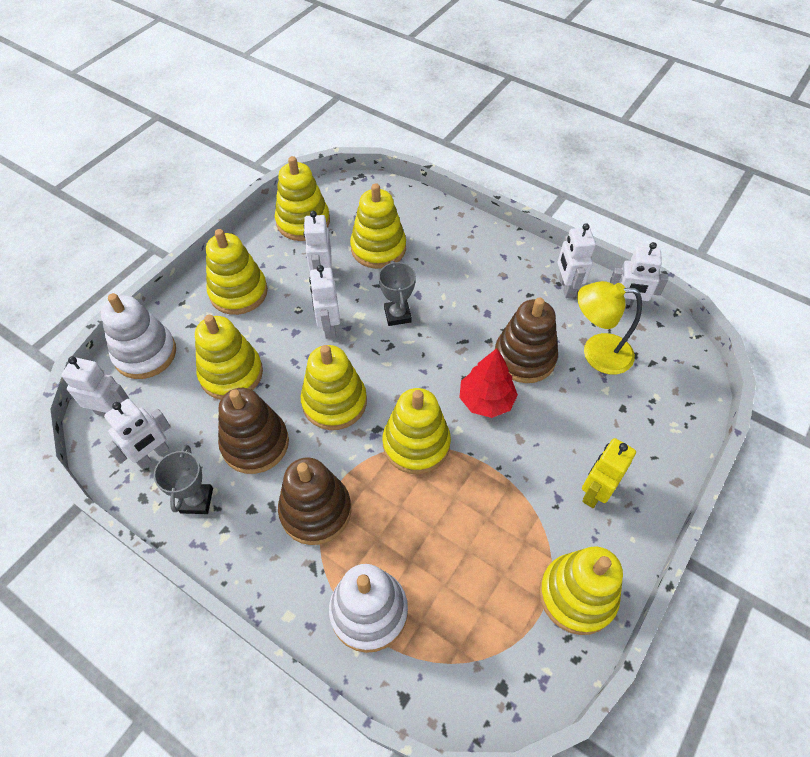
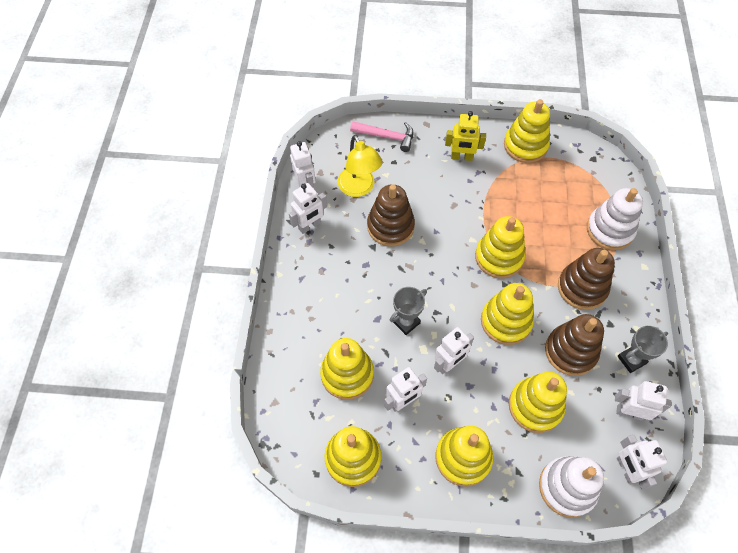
camera: 120 degrees left, 5 degrees up
(486, 400) = (439, 234): red tree -> none
(671, 421) = (387, 136): none -> pink hammer

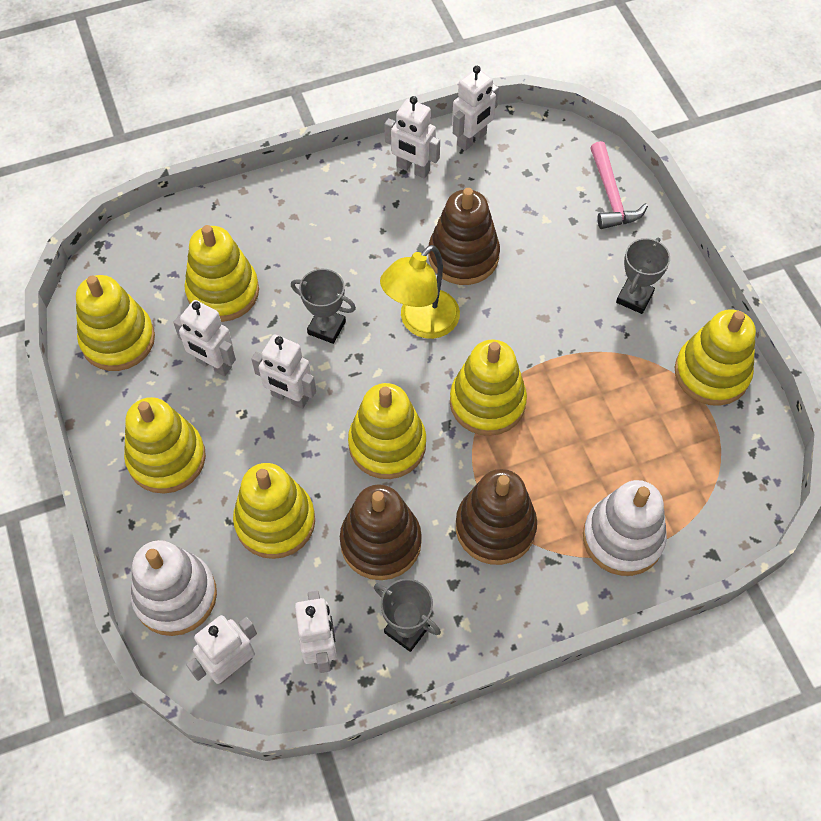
camera: 65 degrees right, 0 degrees up
(359, 188) = (503, 198): yellow lamp -> yellow lamp (421, 323)
(461, 157) = (634, 298): yellow robot -> grey trophy

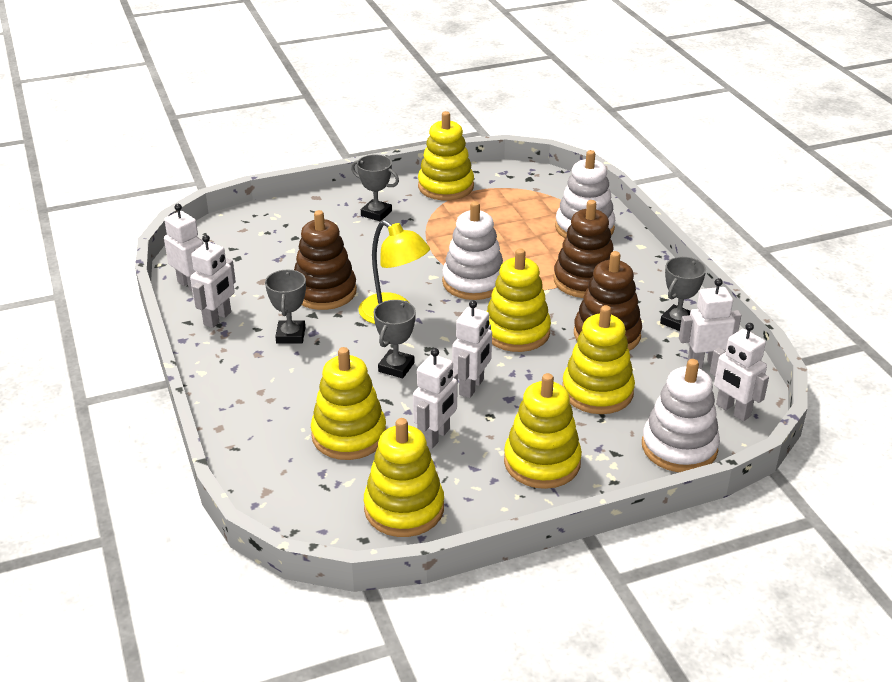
camera: 90 degrees left, 25 degrees down
(383, 232) = (291, 335): none -> grey trophy
(487, 402) = (473, 282): yellow stacking toy -> white stacking toy
(611, 196) = (273, 219): pink hammer -> none

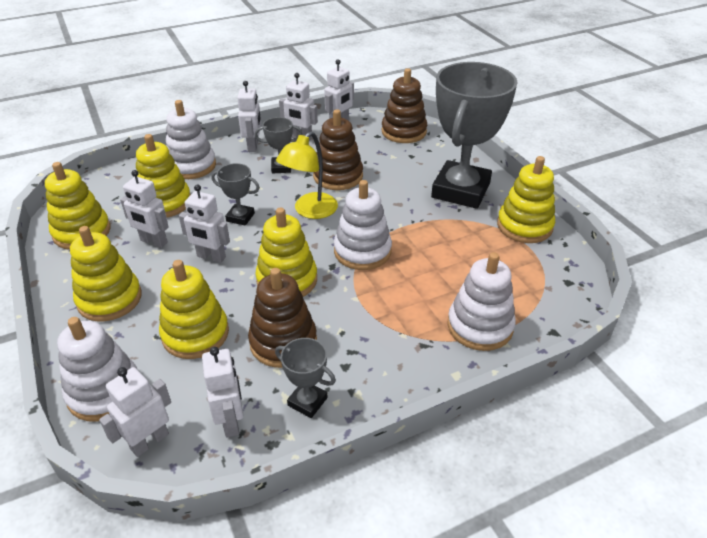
camera: 85 degrees right, 5 degrees up
(225, 360) = (253, 146): none -> white robot
(260, 416) = (191, 166): none -> white stacking toy
(376, 213) = (460, 190): grey trophy -> grey trophy, size x2.34
(584, 280) = (376, 326): brown stacking toy -> brown stacking toy (404, 132)

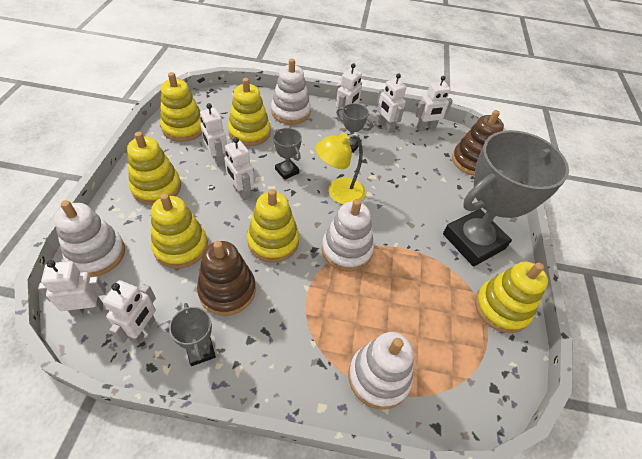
camera: 30 degrees right, 10 degrees up
(338, 176) = (385, 174): brown stacking toy -> none

